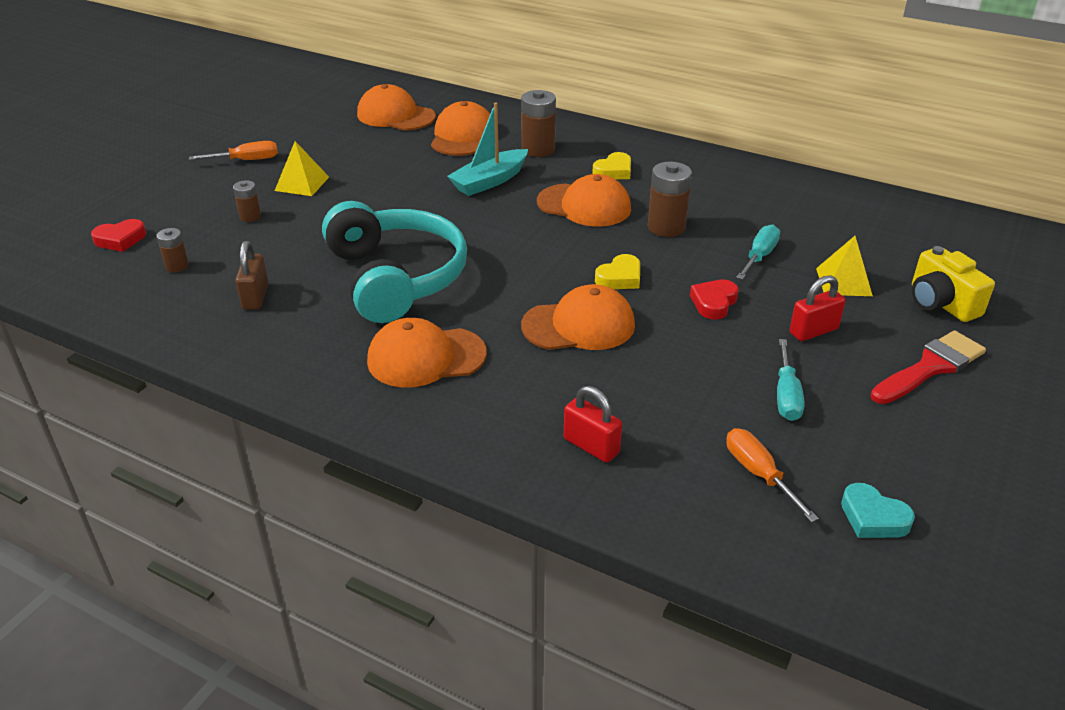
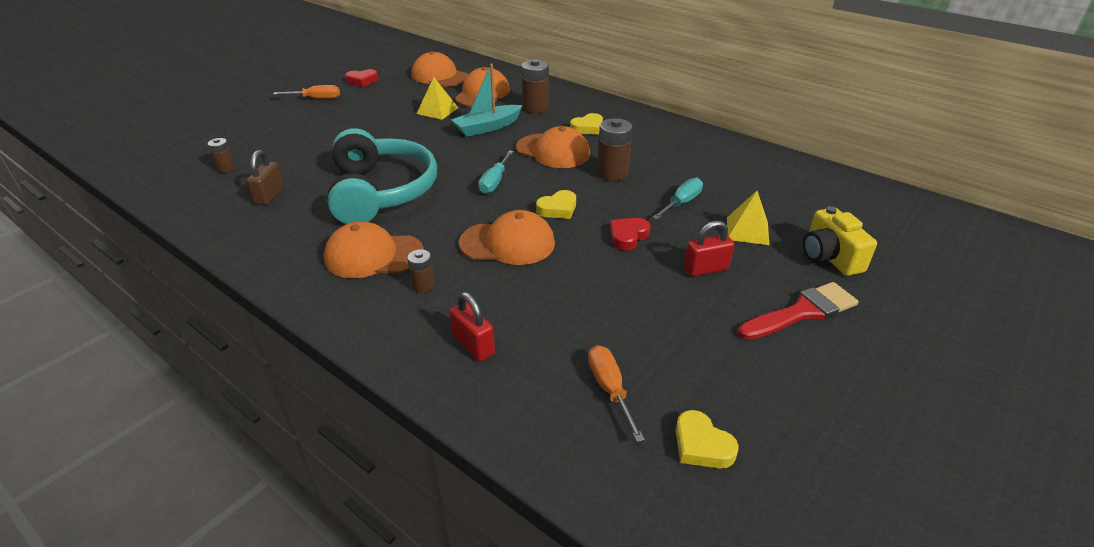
camera: 10 degrees right, 0 degrees up
(120, 239) = (197, 146): red heart -> red heart (362, 81)
(250, 216) = (297, 138): brown battery -> brown battery (423, 286)
(302, 183) = (347, 118): yellow pyramid -> yellow pyramid (437, 110)
(786, 395) = (661, 321): turquoise screwdriver -> turquoise screwdriver (495, 181)
(873, 517) = (701, 445): turquoise heart -> yellow heart

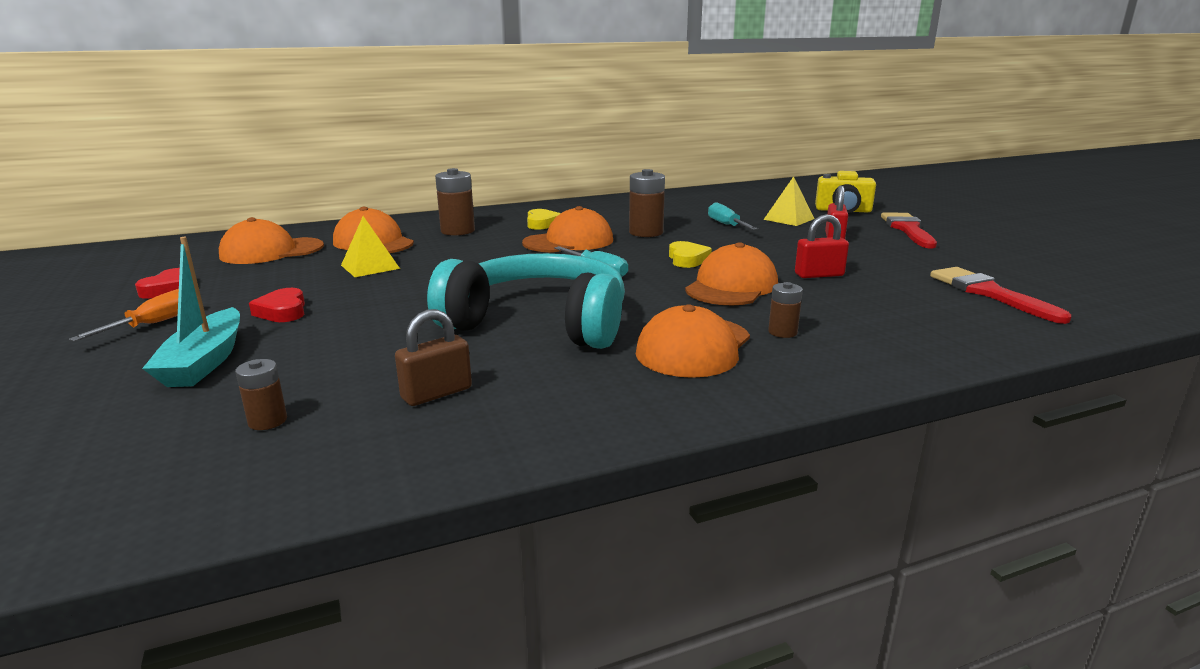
camera: 60 degrees left, 15 degrees down
(269, 196) = (436, 393): brown padlock -> brown padlock turned 75 degrees counterclockwise
(473, 345) = (906, 327): red padlock -> red padlock (819, 275)
(487, 127) = (465, 254): turquoise boat -> turquoise boat (205, 361)
(610, 389) = (989, 293): orange screwdriver -> red brush
(628, 236) = (763, 248): red heart -> red heart (282, 311)
(701, 445) = (1060, 282): yellow heart -> none

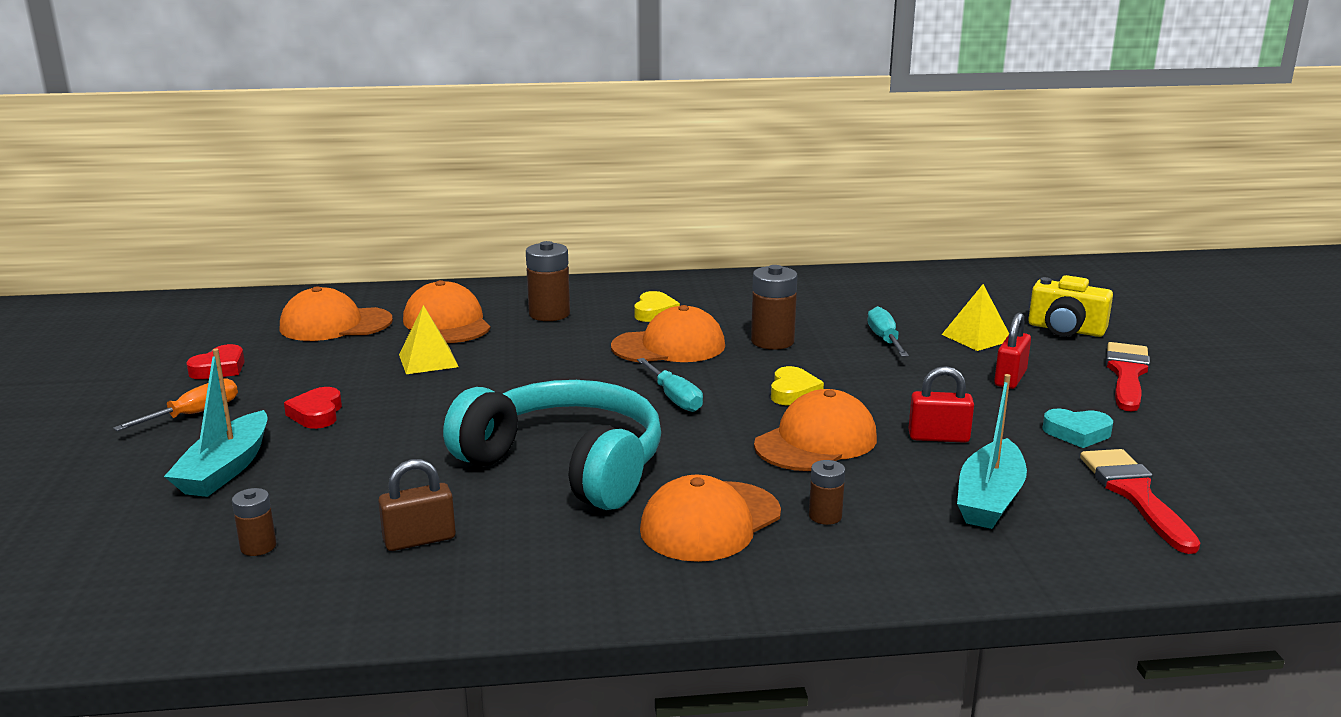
camera: 15 degrees right, 0 degrees up
(893, 307) = (989, 499): none -> turquoise boat
(911, 263) = (1077, 433): none -> turquoise heart

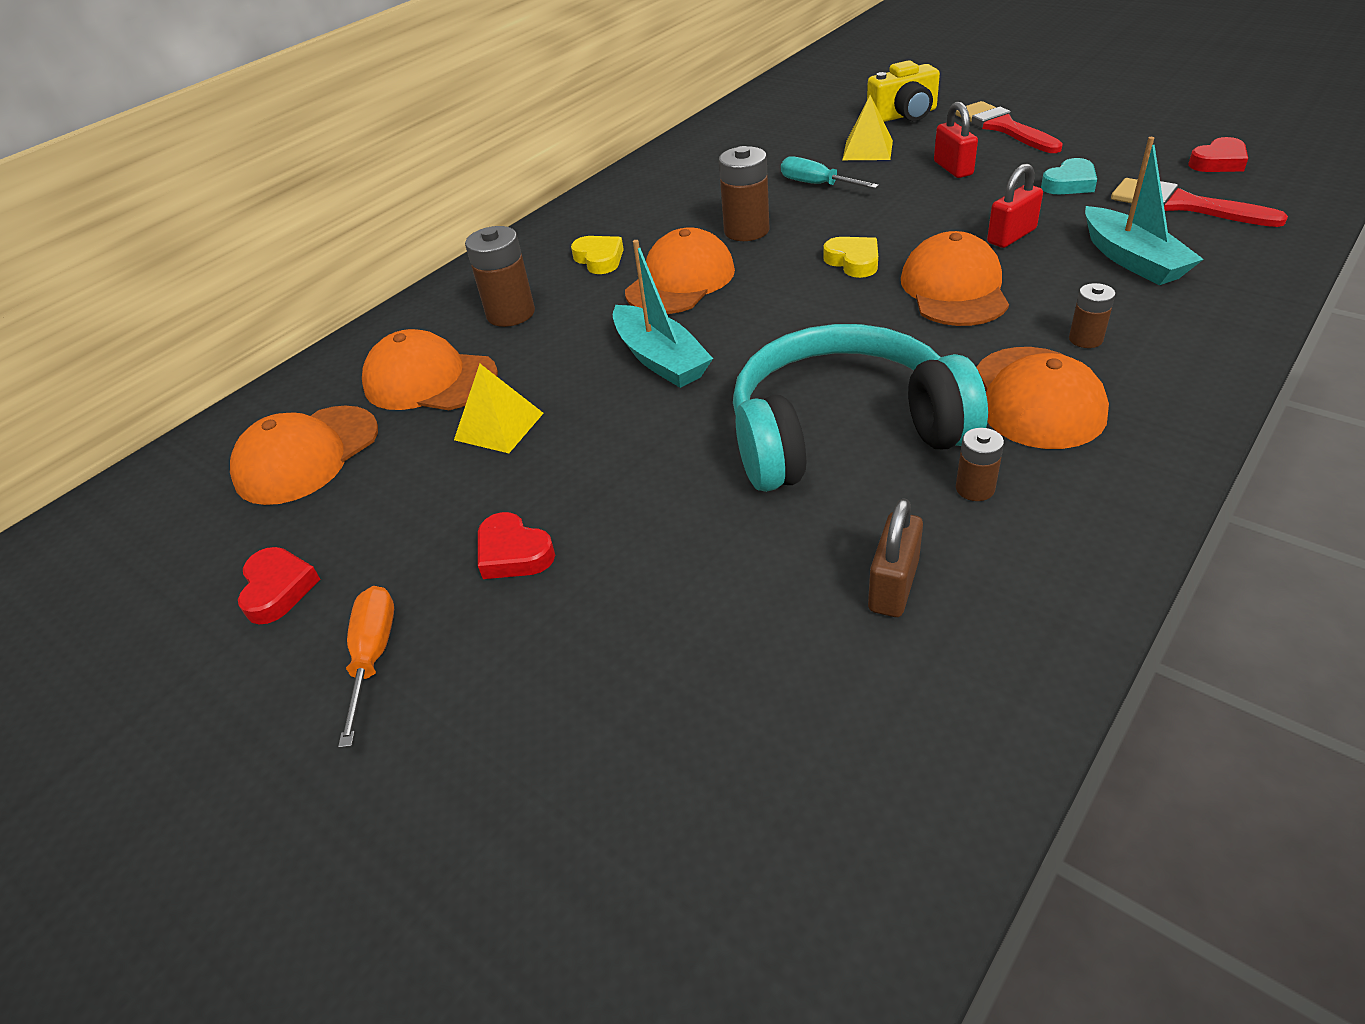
camera: 40 degrees left, 20 degrees up
(226, 469) = (557, 679): turquoise boat -> turquoise boat (660, 359)
(258, 546) = (782, 719): brown battery -> brown battery (975, 488)
(674, 398) = (785, 320): turquoise screwdriver -> none
(1258, 488) = (1218, 162): none -> red heart

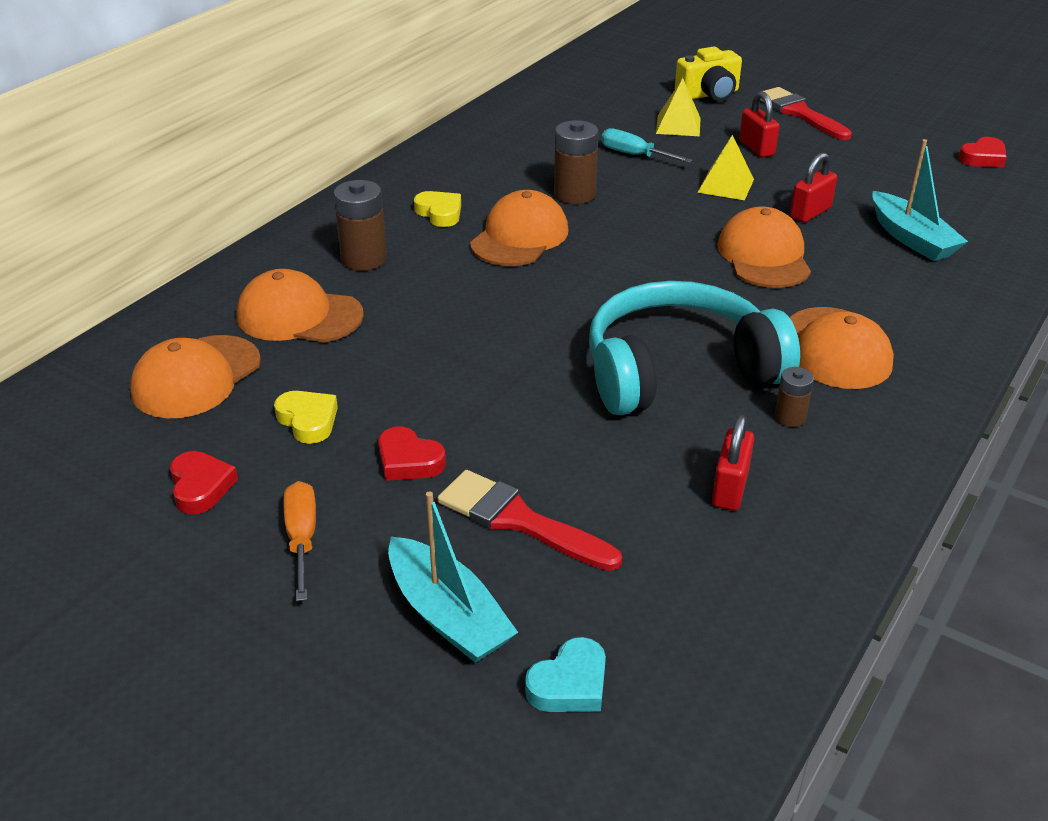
camera: 10 degrees left, 5 degrees down
(499, 426) = (374, 357): yellow pyramid -> yellow pyramid (726, 185)
(660, 359) = (512, 305): turquoise boat -> turquoise boat (448, 615)
(853, 261) = (674, 227): yellow heart -> yellow heart (308, 420)
(893, 586) = (730, 488): brown padlock -> red padlock
(1069, 183) = (858, 169): turquoise heart -> turquoise heart (569, 684)
(1085, 339) = (874, 303): brown battery -> none
(1183, 205) = (953, 194): red brush -> red brush (519, 520)

